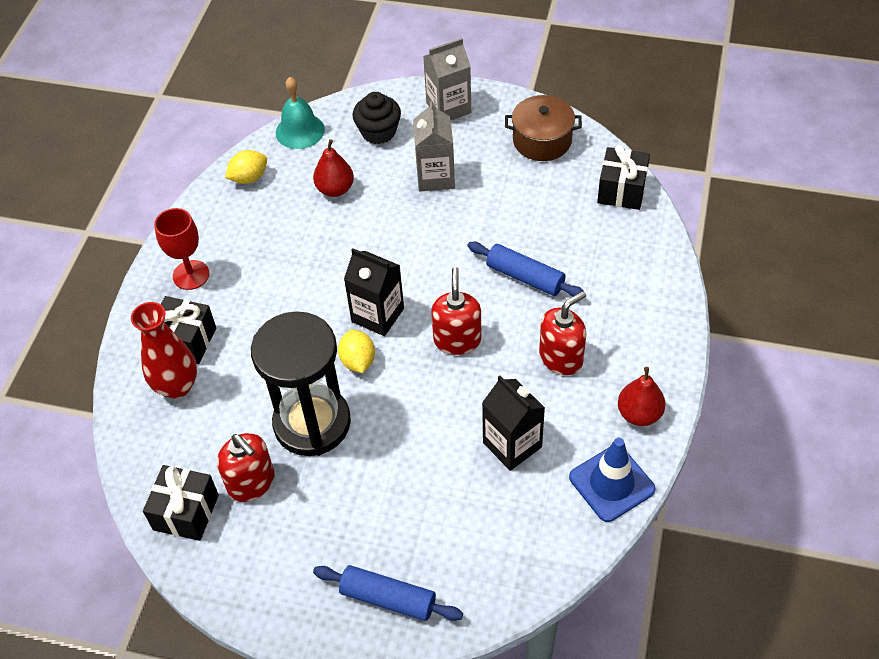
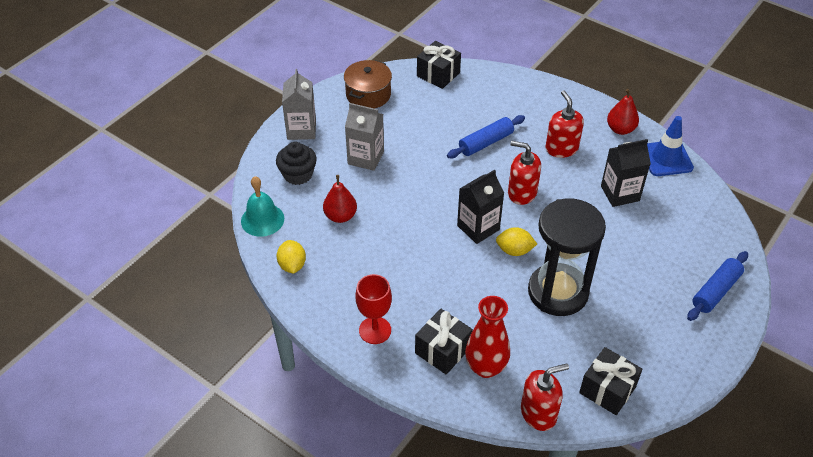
camera: 70 degrees left, 5 degrees down
(251, 483) = (596, 342): red soap dispenser -> red soap dispenser (538, 413)

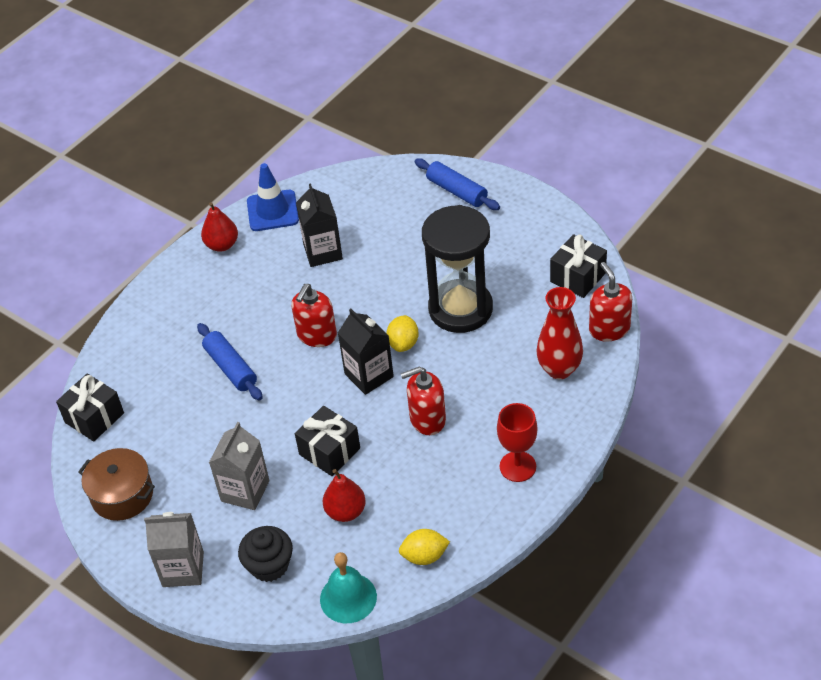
camera: 85 degrees left, 0 degrees up
(443, 350) = (540, 405): black gift -> black gift (329, 451)
(561, 148) = (248, 298): red soap dispenser -> red soap dispenser (427, 419)

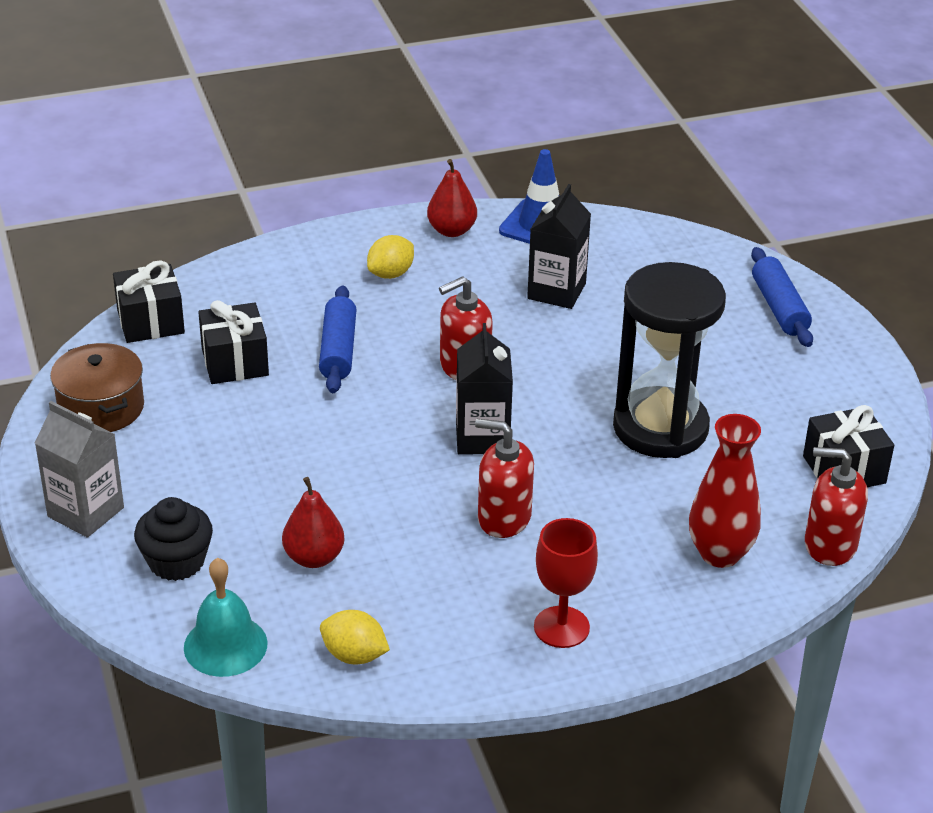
camera: 30 degrees right, 10 degrees down
(245, 491) = (228, 475): grey carton -> none
(329, 451) = (359, 488): black gift -> black gift (235, 362)
(403, 343) = (555, 427): yellow lemon -> yellow lemon (391, 274)
(609, 329) = (829, 545): red soap dispenser -> red soap dispenser turned 90 degrees counterclockwise

